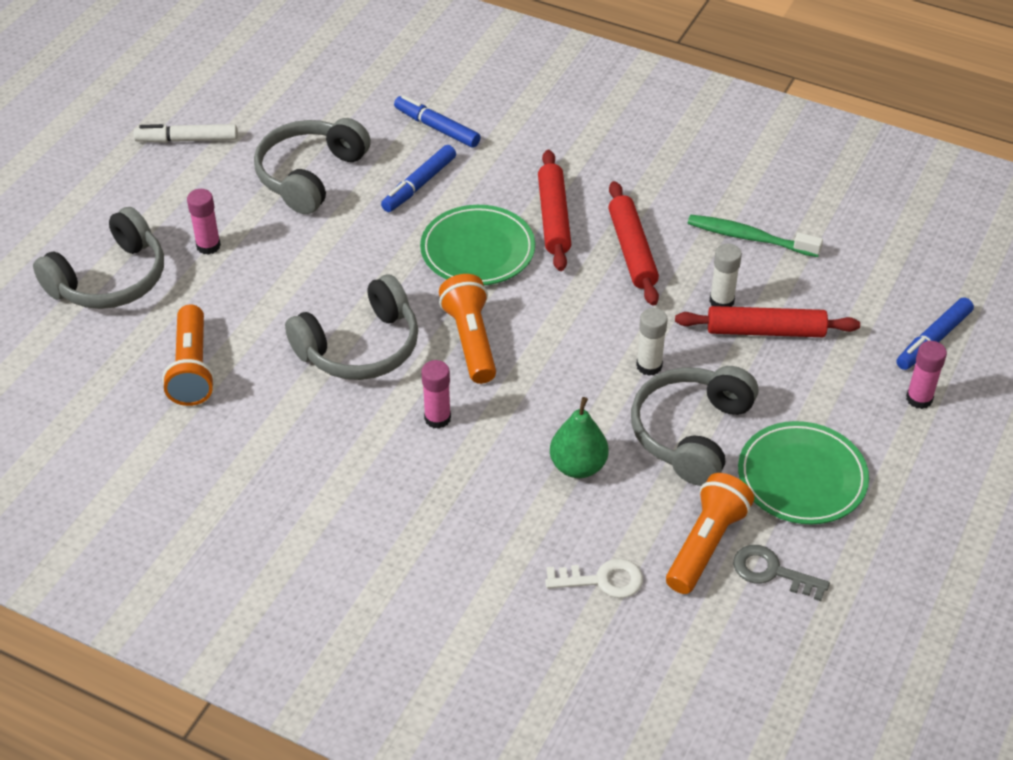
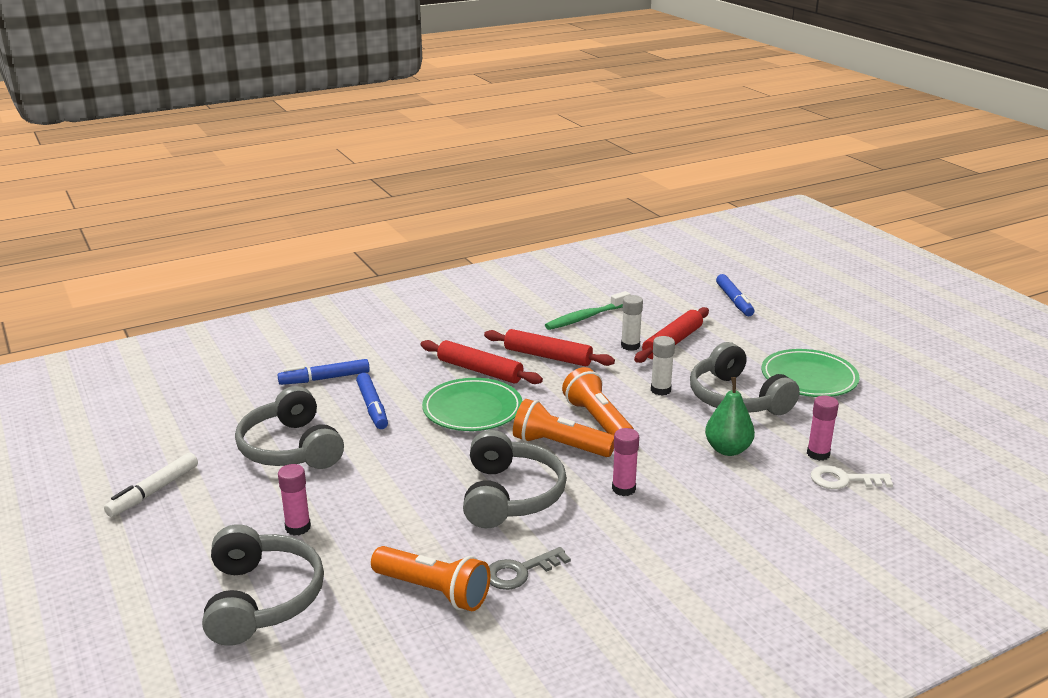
camera: 55 degrees left, 20 degrees down
(602, 580) = (843, 480): white key -> white key turned 120 degrees counterclockwise
(705, 544) = (840, 430): orange flashlight -> orange flashlight (597, 420)
(771, 572) = (882, 417): grey key -> grey key (520, 572)
(919, 399) = (777, 321): pink glue stick -> pink glue stick (818, 454)

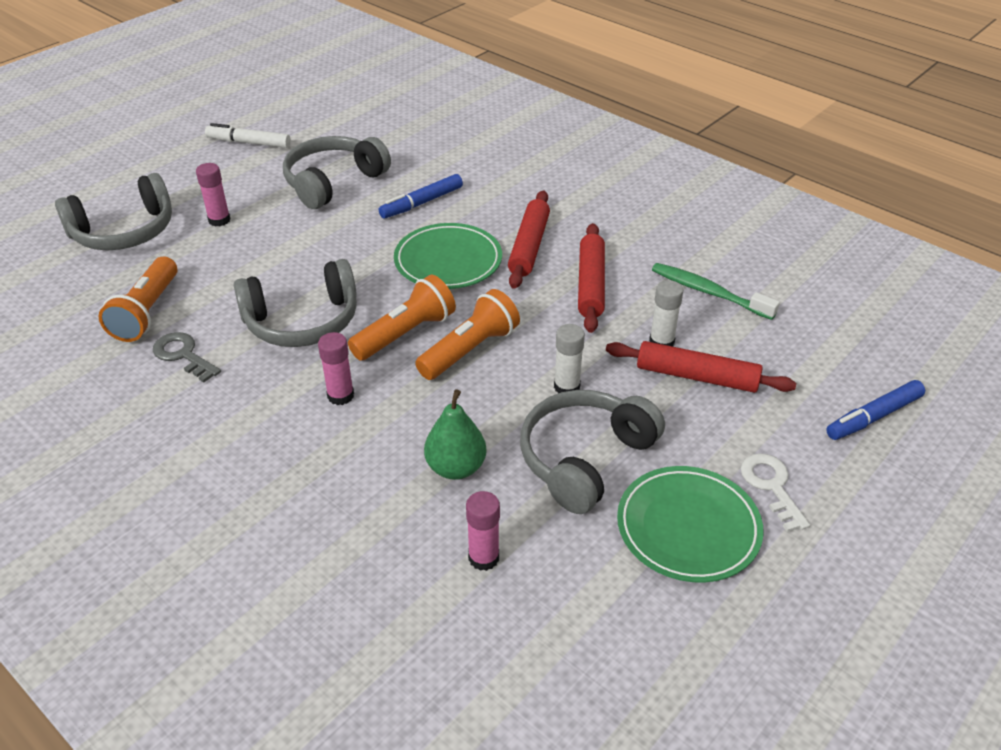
camera: 70 degrees right, 15 degrees up
(325, 379) = (458, 164): blue marker -> none
(559, 446) = (405, 333): orange flashlight -> orange flashlight turned 45 degrees clockwise
(843, 480) = (430, 590): white key -> white key (771, 486)

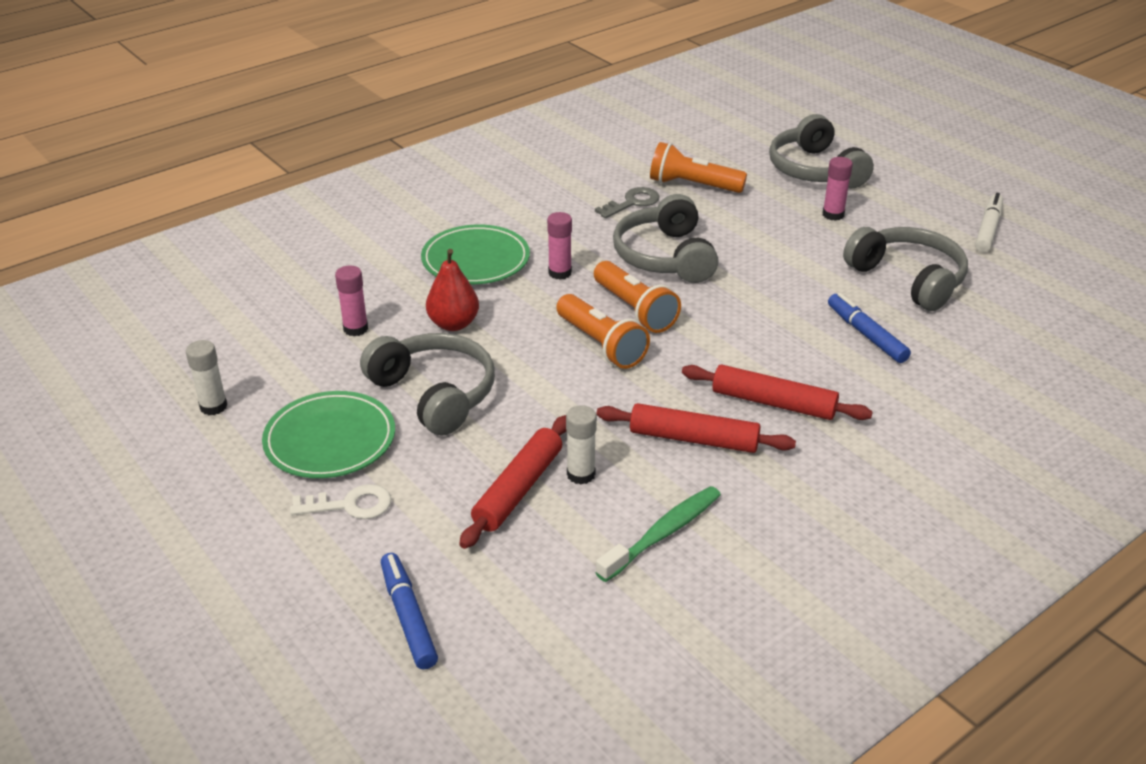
camera: 100 degrees right, 5 degrees down
(448, 261) = (750, 344): green plate -> green plate (475, 260)
(456, 467) = (453, 324): green pear -> red pear
(567, 387) = (531, 397): white glue stick -> white glue stick (213, 406)

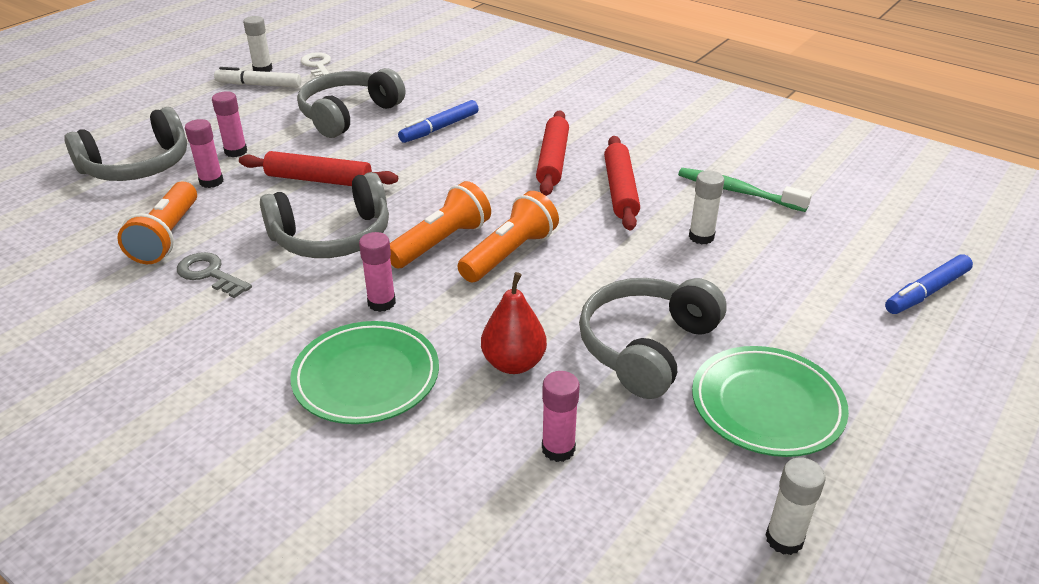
camera: 105 degrees left, 0 degrees up
(350, 505) = (842, 361): white key -> white key (318, 66)
(518, 489) = (743, 266): red rolling pin -> red rolling pin (319, 180)
(777, 203) = (211, 181): none -> pink glue stick
(1031, 232) = (262, 69): none -> white glue stick

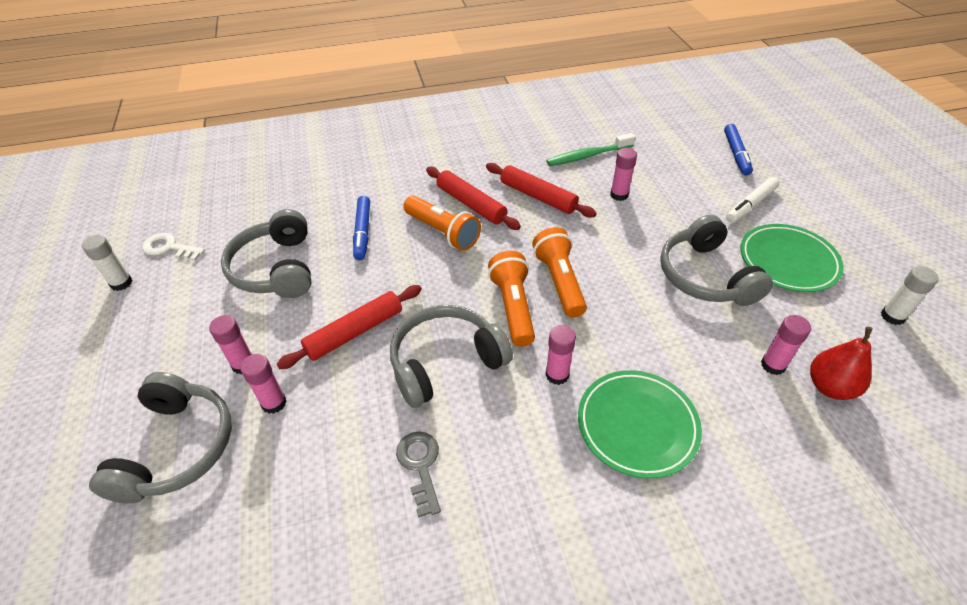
camera: 50 degrees left, 10 degrees up
(167, 237) = (330, 473): orange flashlight -> orange flashlight (443, 232)
(209, 274) = (420, 466): grey key -> grey key turned 90 degrees clockwise
(259, 85) = (147, 298): white marker -> white marker (750, 205)
(332, 237) = (445, 362): grey headphones -> grey headphones turned 135 degrees counterclockwise
(513, 363) = (678, 342): red pear -> red pear (830, 387)
(701, 237) = (619, 195): white glue stick -> pink glue stick

